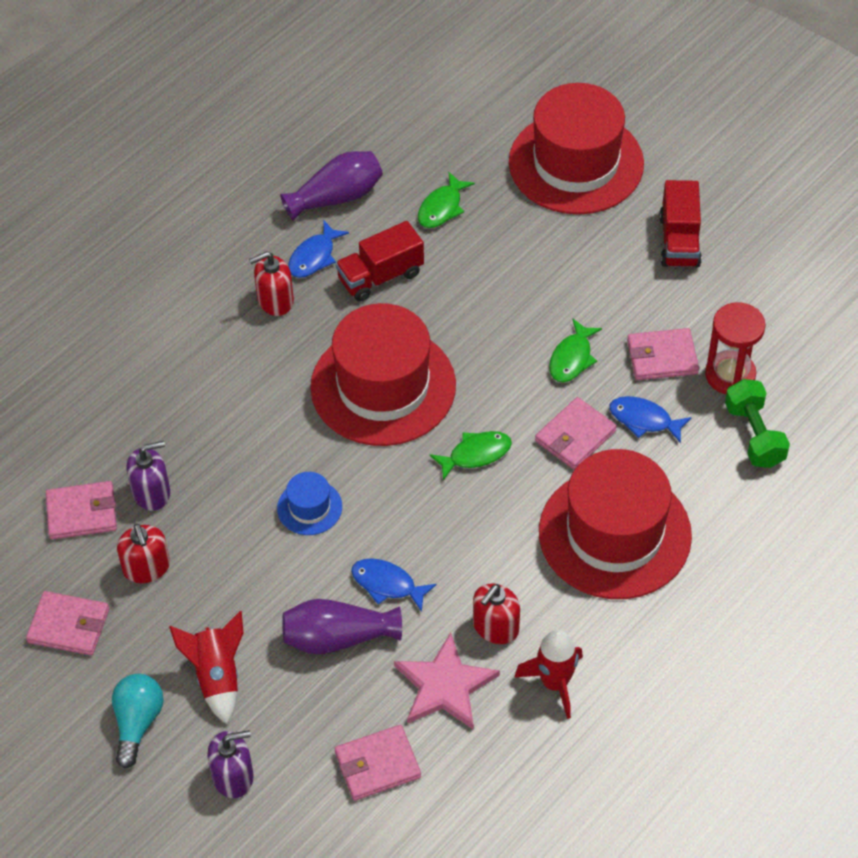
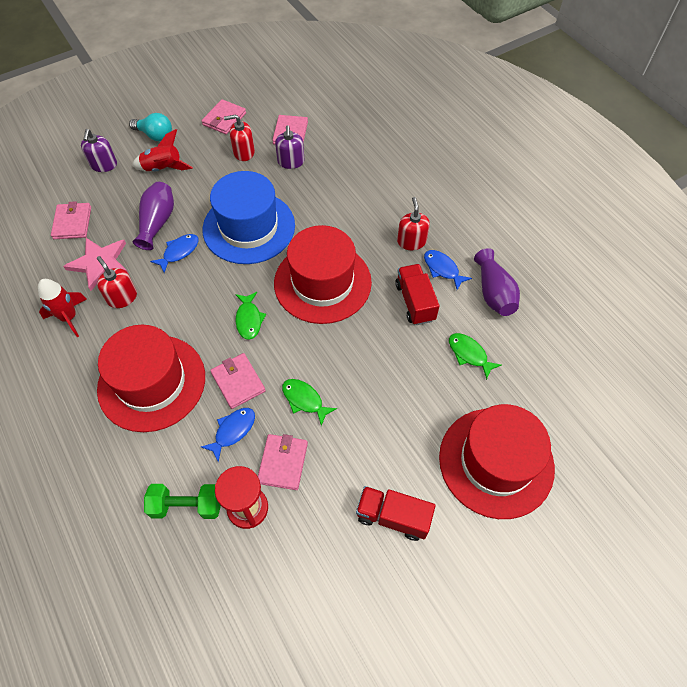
camera: 105 degrees right, 5 degrees up
(309, 507) = (249, 227): blue hat -> blue hat, size x2.31

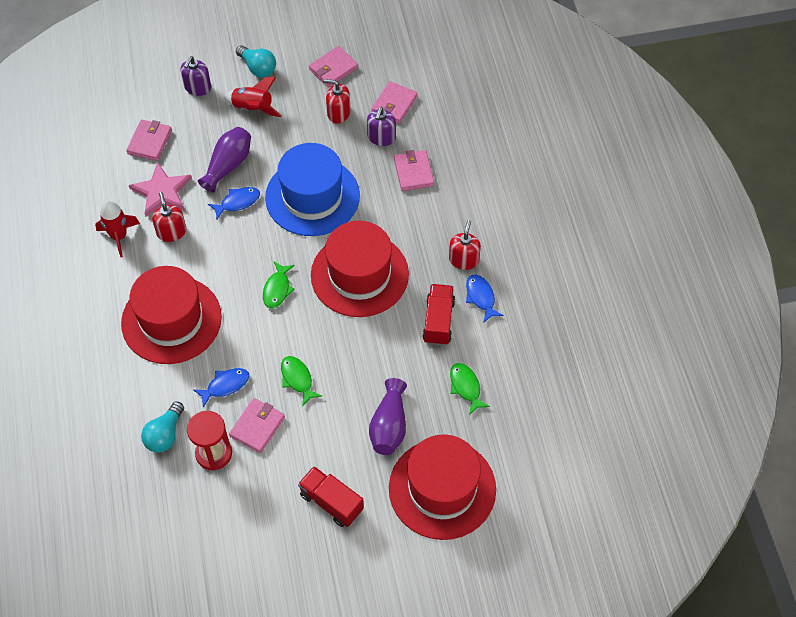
camera: 20 degrees right, 0 degrees up
(187, 506) = (165, 434): green dumbbell -> turquoise light bulb
(238, 382) = (246, 344): pink wallet -> pink wallet (413, 172)
(493, 293) = (519, 336): purple vase -> purple vase (389, 426)

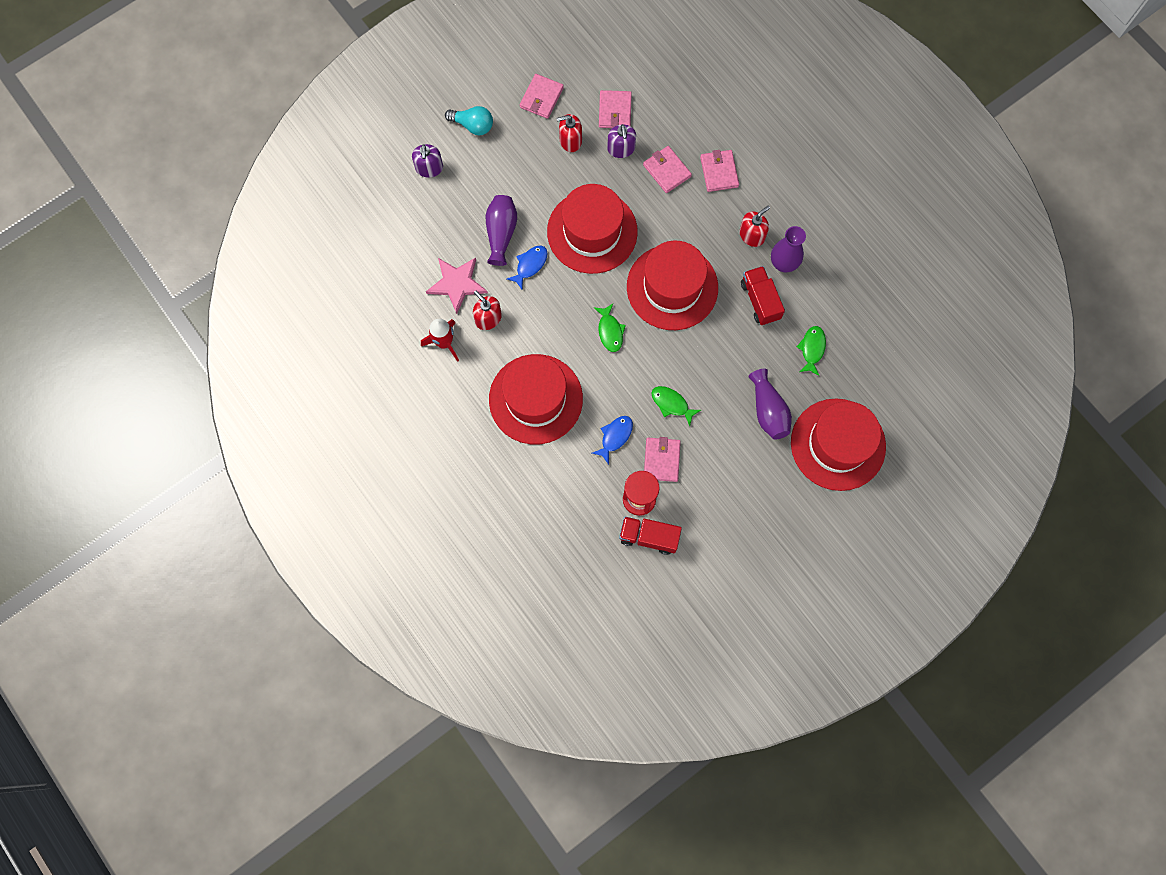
camera: 25 degrees left, 15 degrees up
(150, 142) = (417, 240): pink wallet -> pink wallet (719, 172)
(165, 434) = (589, 501): turquoise light bulb -> none
(253, 108) = (491, 168): red rocket -> none
(312, 196) = (592, 232): blue hat -> red hat
(331, 502) = (756, 496): red truck -> red truck (649, 537)
(463, 260) = (752, 235): red soap dispenser -> red soap dispenser turned 60 degrees clockwise
(466, 387) = (812, 349): green fish -> green fish turned 60 degrees clockwise
(481, 297) = (783, 263): blue fish -> purple vase

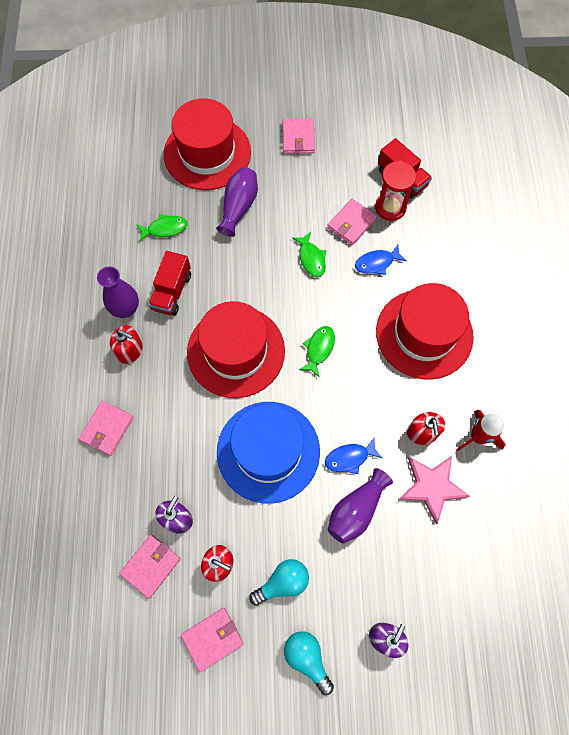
camera: 145 degrees left, 5 degrees down
(520, 157) = (282, 583): none -> turquoise light bulb
(592, 232) = (268, 451): red hat -> blue hat
(667, 171) = (152, 464): pink wallet -> pink wallet (298, 138)
(752, 235) = (130, 350): red soap dispenser -> red soap dispenser turned 150 degrees counterclockwise
(812, 349) = (165, 229): green fish -> green fish turned 150 degrees counterclockwise

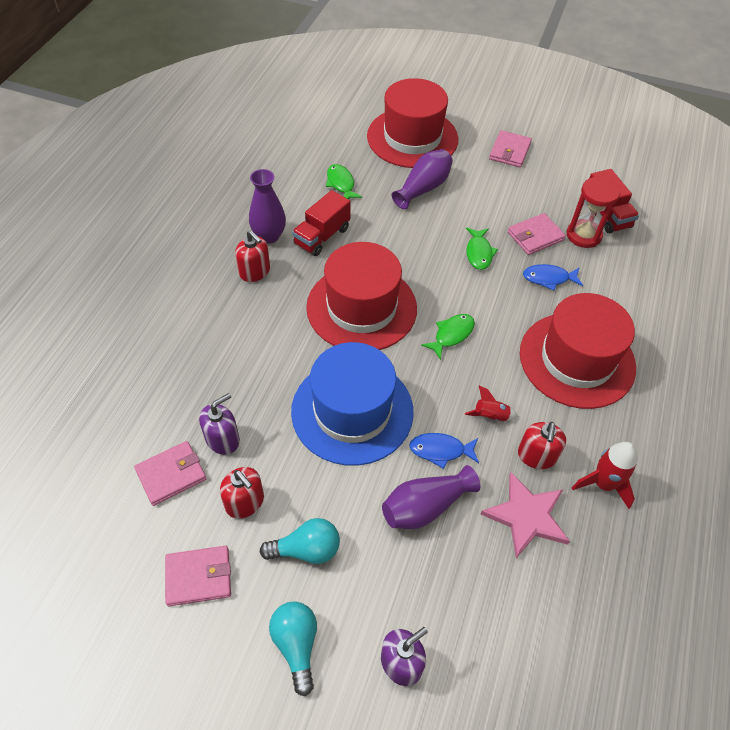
camera: 20 degrees right, 15 degrees down
(107, 429) = (196, 331): pink wallet -> none
(165, 229) = (341, 184): green fish -> green fish turned 120 degrees counterclockwise
(376, 412) = (490, 416): none -> red rocket

